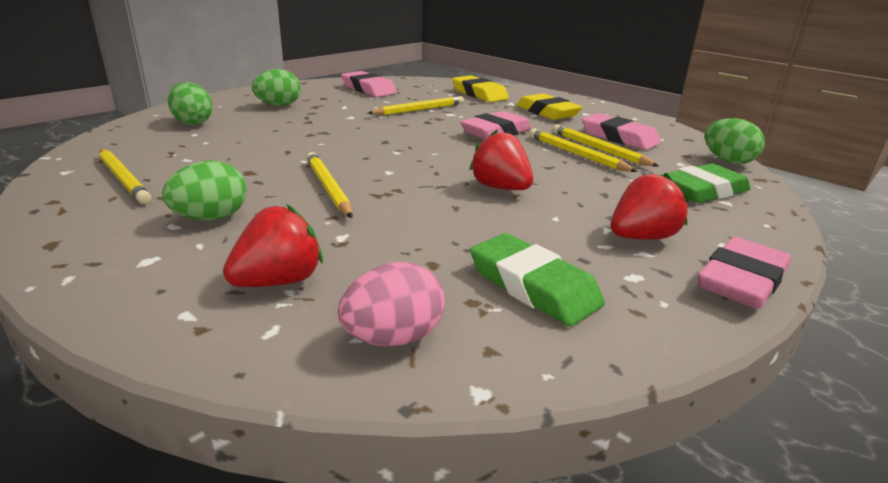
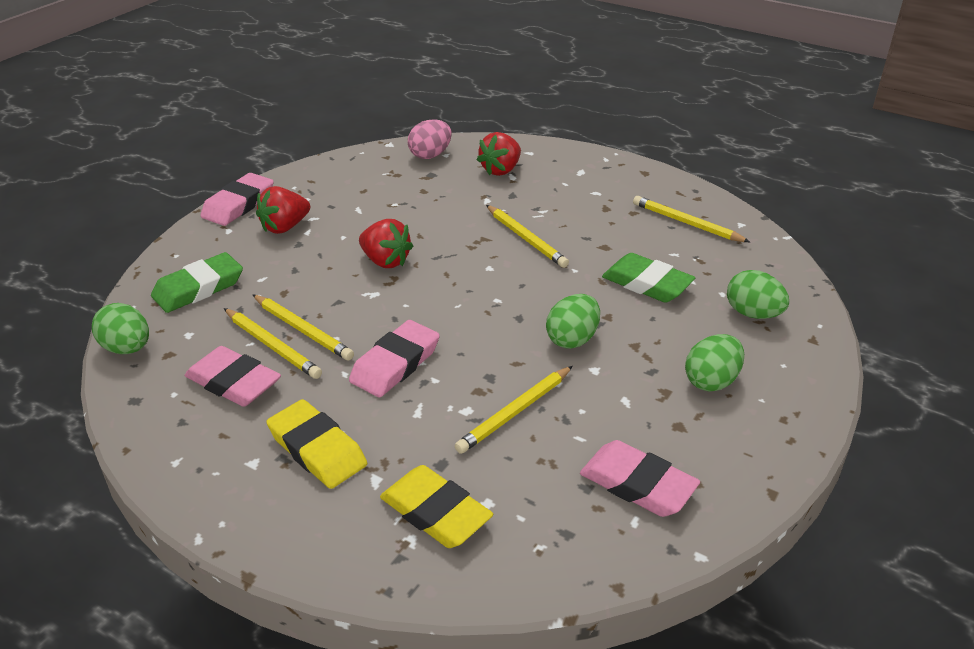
camera: 170 degrees right, 10 degrees up
(211, 218) = (579, 200): green egg -> green egg (572, 339)
(533, 286) = (364, 185): green eraser -> green eraser (647, 283)

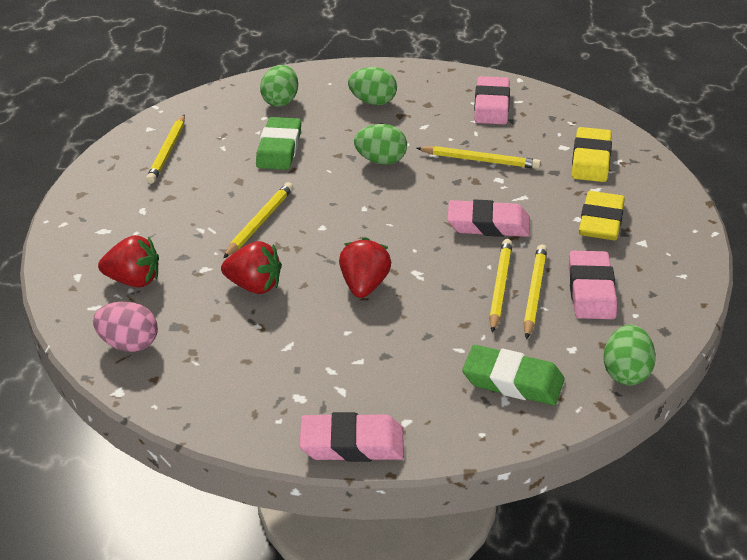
camera: 120 degrees left, 0 degrees up
(285, 227) = (365, 380): red strawberry -> red strawberry (254, 286)

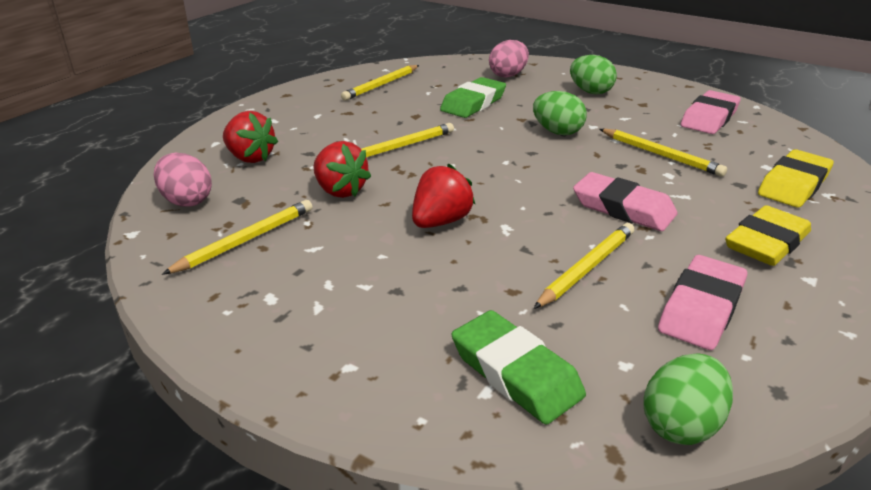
camera: 30 degrees right, 5 degrees down
(280, 101) = (508, 75): green egg -> pink egg
(352, 444) = (267, 366): pink eraser -> none
(534, 293) = (625, 287): yellow pencil -> yellow pencil (246, 240)

